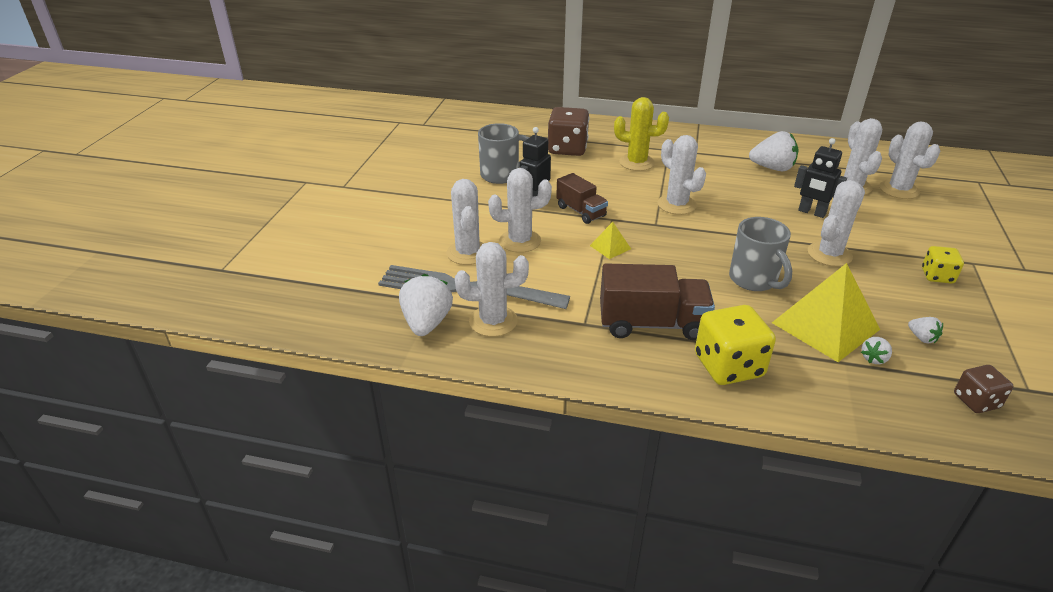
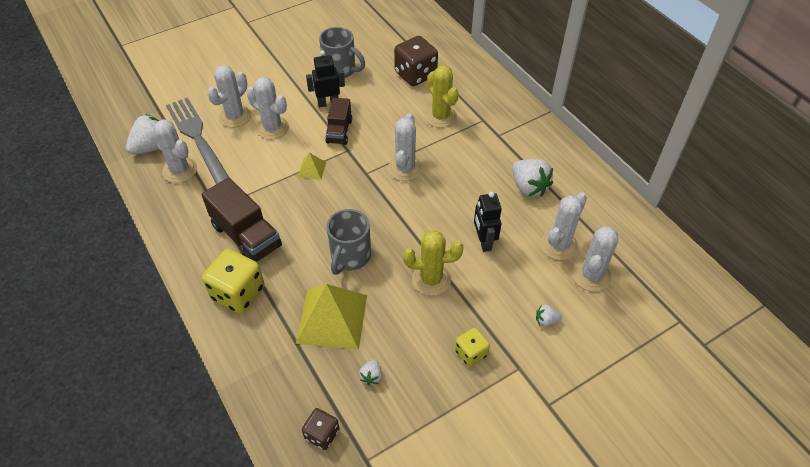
camera: 45 degrees right, 15 degrees up
(829, 254) = (431, 279): white cactus -> yellow cactus
(874, 358) = (318, 360): white strawberry -> white strawberry (546, 321)

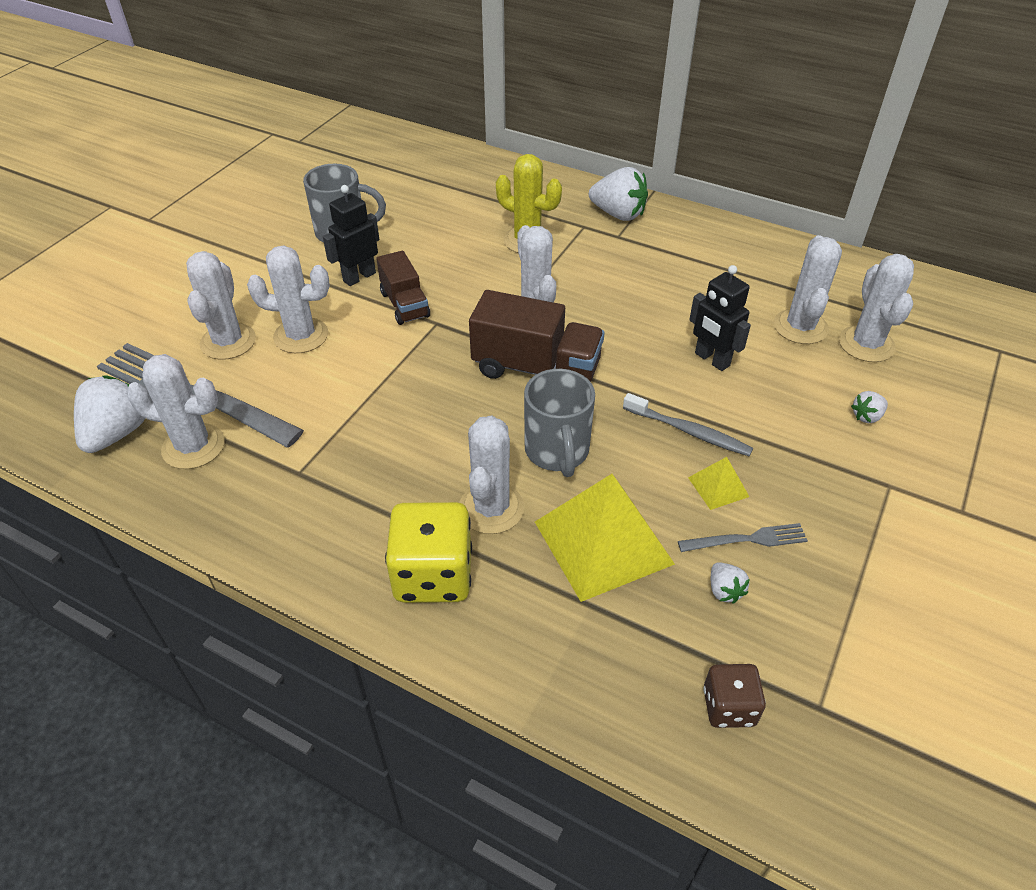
camera: 30 degrees left, 5 degrees down
(246, 236) = (380, 491): brown truck -> brown truck (536, 369)
(292, 272) = (491, 508): none -> white cactus
(312, 169) = (405, 365): yellow pyramid -> yellow pyramid (718, 487)
(408, 356) = (746, 540): none -> grey fork
(415, 74) = (452, 205): brown dice -> none
(431, 279) = (689, 431): yellow cactus -> grey toothbrush
(471, 353) = (819, 496): yellow dice -> none
(528, 187) = (706, 278): white strawberry -> white strawberry (618, 214)

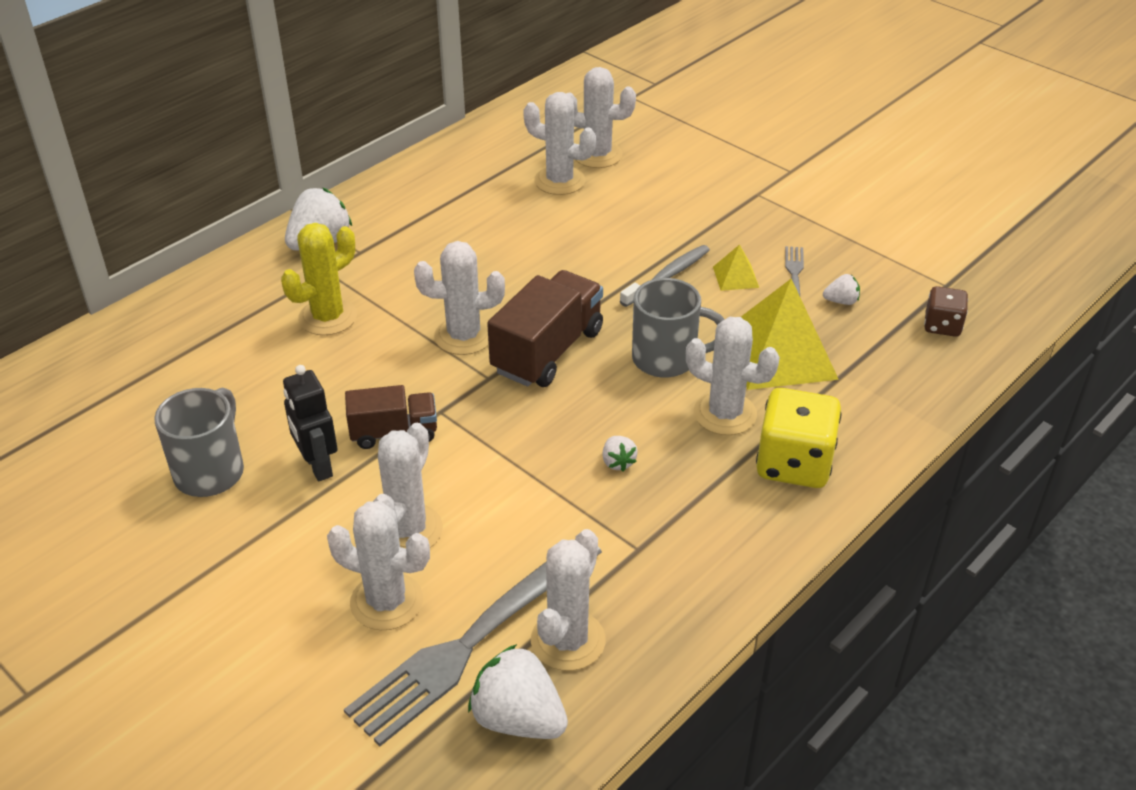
camera: 75 degrees left, 5 degrees down
(711, 360) = (581, 240): black robot -> none
(867, 416) = (682, 181): white strawberry -> white strawberry (618, 462)

